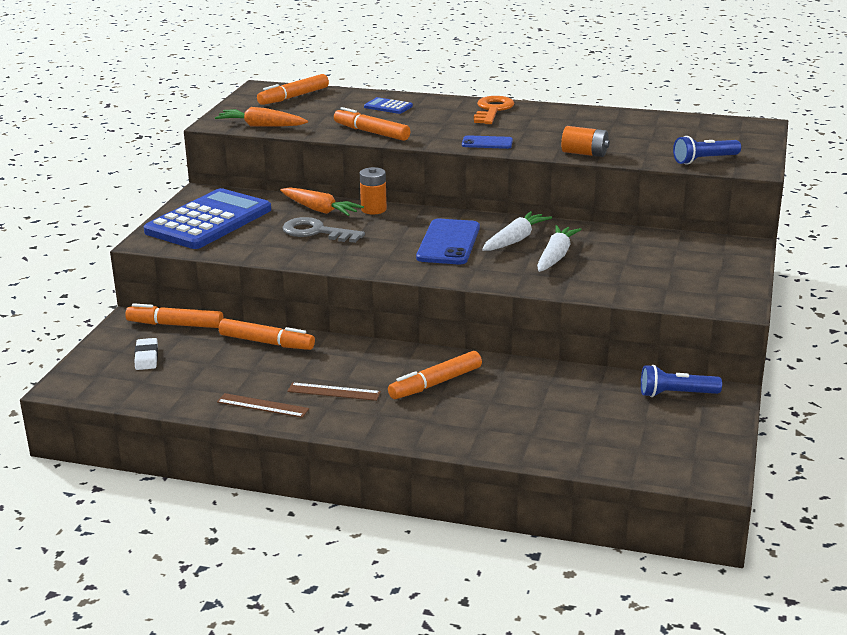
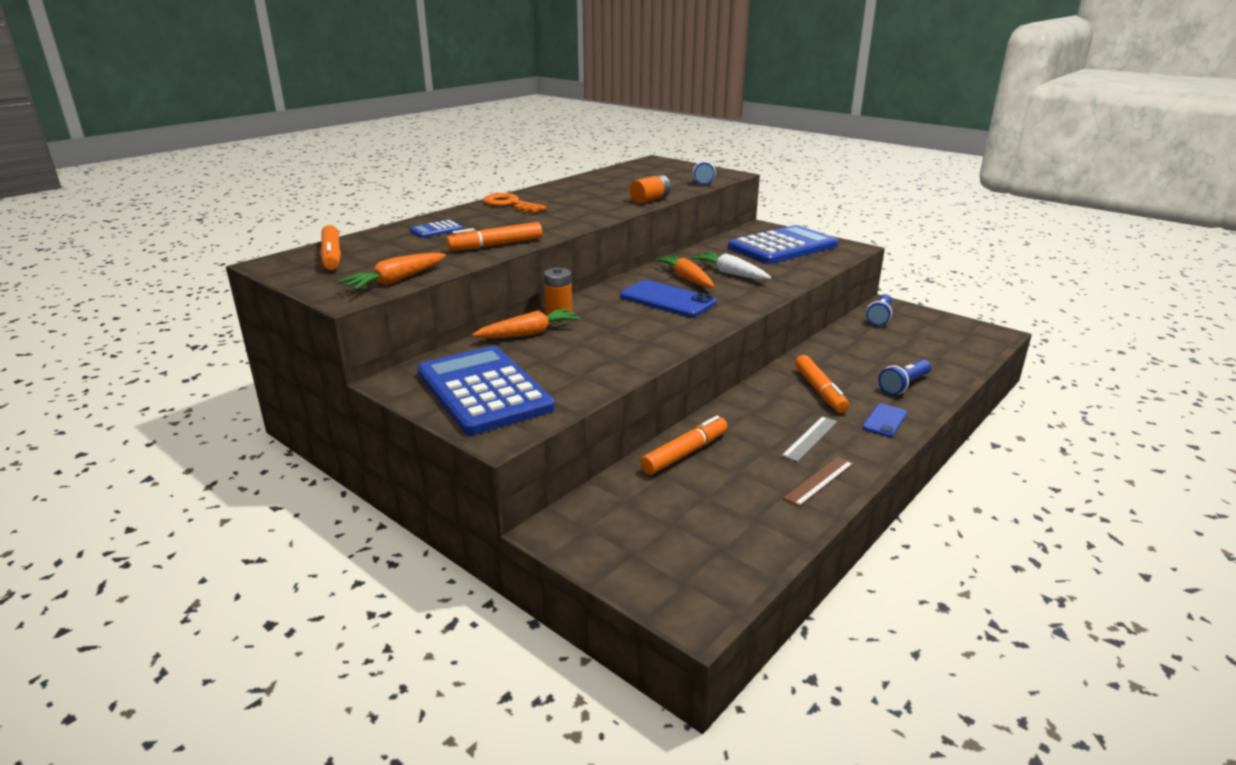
camera: 65 degrees left, 0 degrees up
(146, 357) = (663, 536): white eraser -> none
(175, 325) = (595, 501): orange marker -> none
(316, 232) = (581, 344): grey key -> none
(334, 392) = (810, 438): brown ruler -> grey ruler
(487, 143) = (586, 218): blue phone -> blue phone (884, 420)
(492, 427) = (904, 385): none -> blue flashlight
(515, 240) = (686, 278): white carrot -> orange carrot
(682, 267) = (782, 247): none -> blue calculator

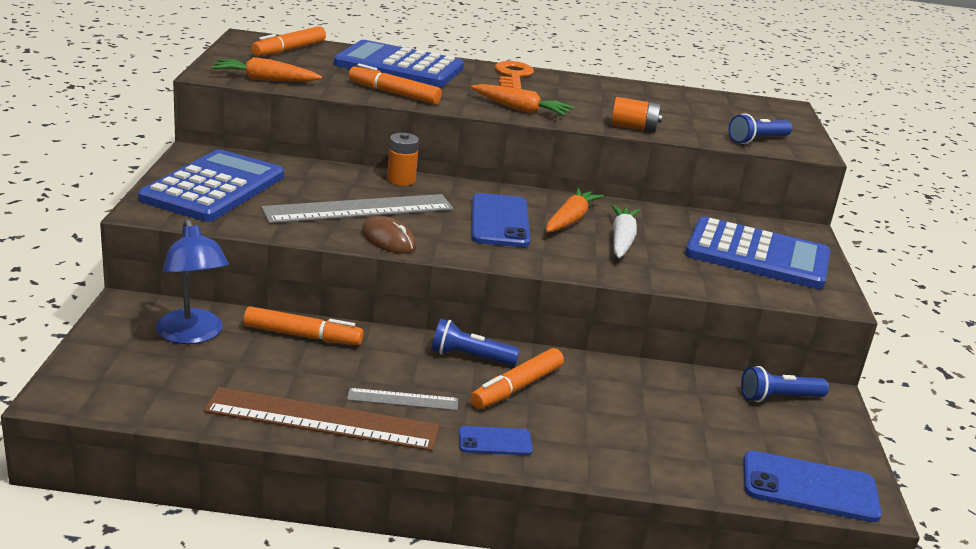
camera: 50 degrees right, 0 degrees up
(436, 230) = (399, 66): blue calculator -> blue calculator, size x2.46
(529, 333) = (340, 178): orange carrot -> orange carrot (520, 109)
(595, 341) = (359, 209): none -> grey ruler
(640, 507) = (192, 335): none -> blue lamp
(662, 345) = (388, 240): none -> brown mouse
(819, 480) = (322, 419): brown ruler -> brown ruler, size x2.02
(904, 385) = (601, 443): blue flashlight -> blue flashlight (470, 357)
(977, 343) = (809, 487): none -> blue phone

